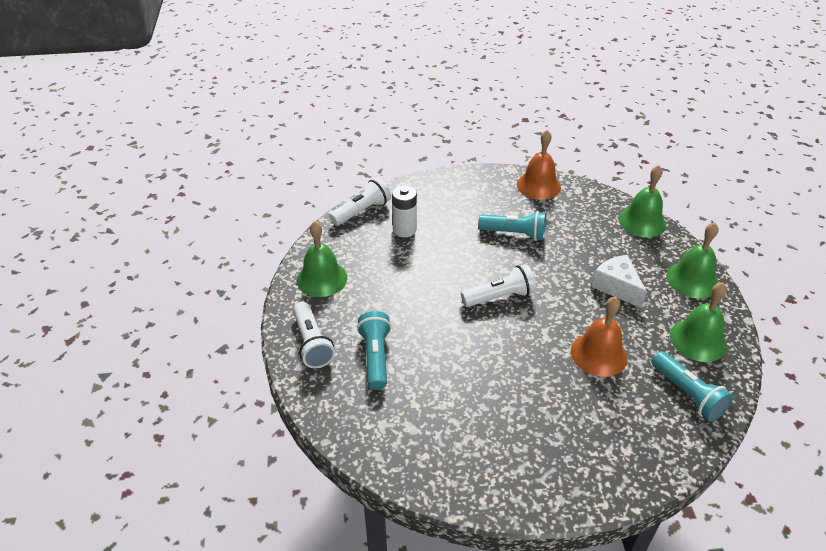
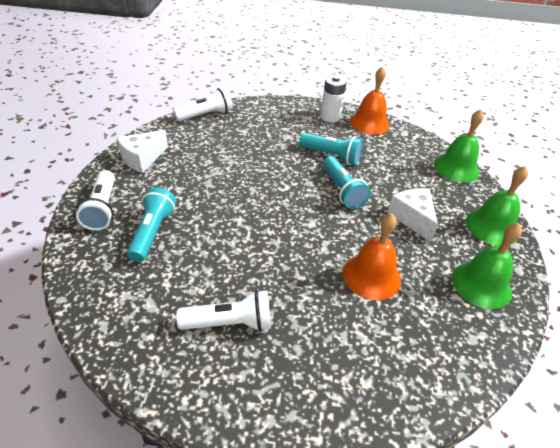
camera: 10 degrees right, 0 degrees up
(322, 278) = (142, 158): green bell -> white cheese
(404, 229) = (235, 135): white battery -> white battery (330, 117)
(500, 297) = (295, 204): white flashlight -> white flashlight (230, 323)
(687, 394) = (454, 337): turquoise flashlight -> turquoise flashlight (342, 190)

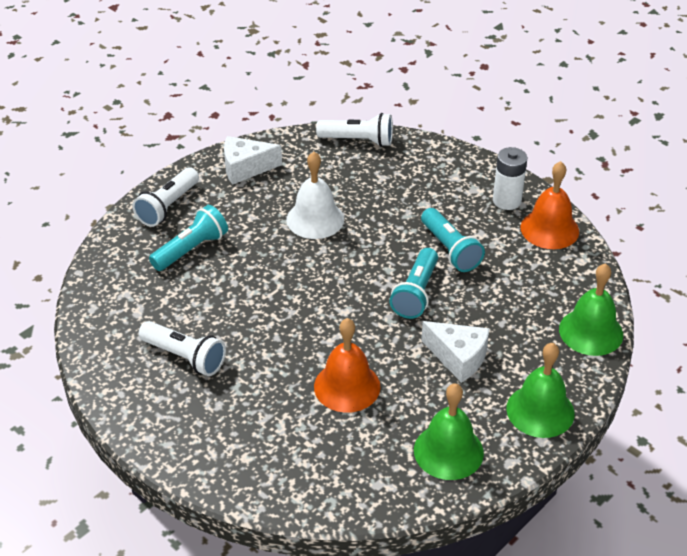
camera: 40 degrees right, 0 degrees up
(227, 172) = (315, 219): none -> white bell
(412, 218) = (458, 357): white cheese -> white cheese turned 105 degrees clockwise

